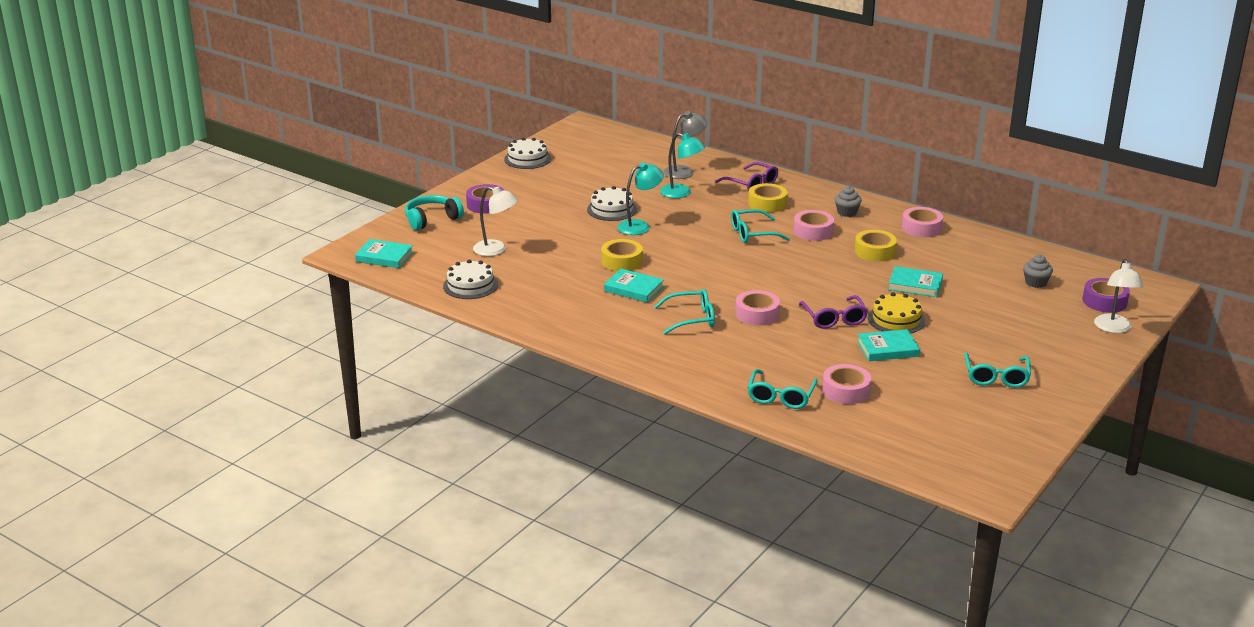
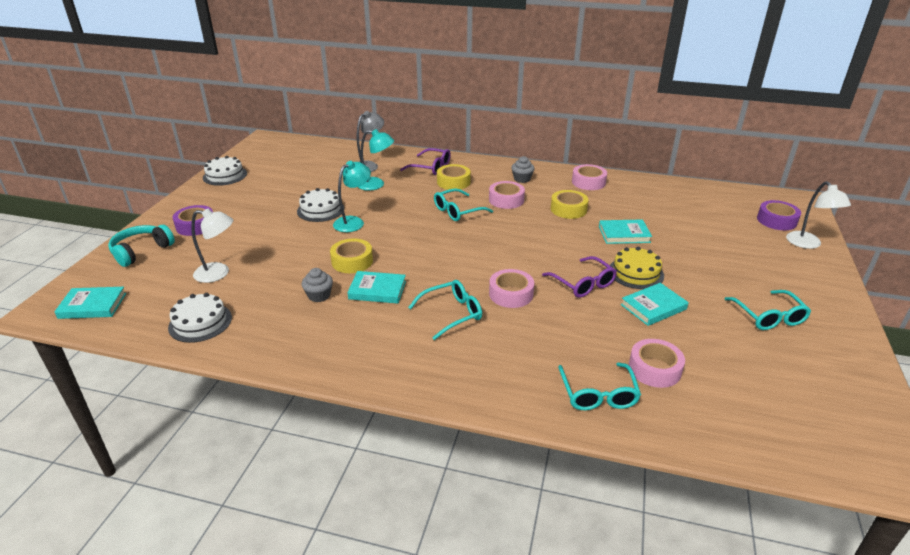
camera: 20 degrees left, 5 degrees up
(1035, 282) = (712, 214): grey cupcake -> grey cupcake (319, 295)

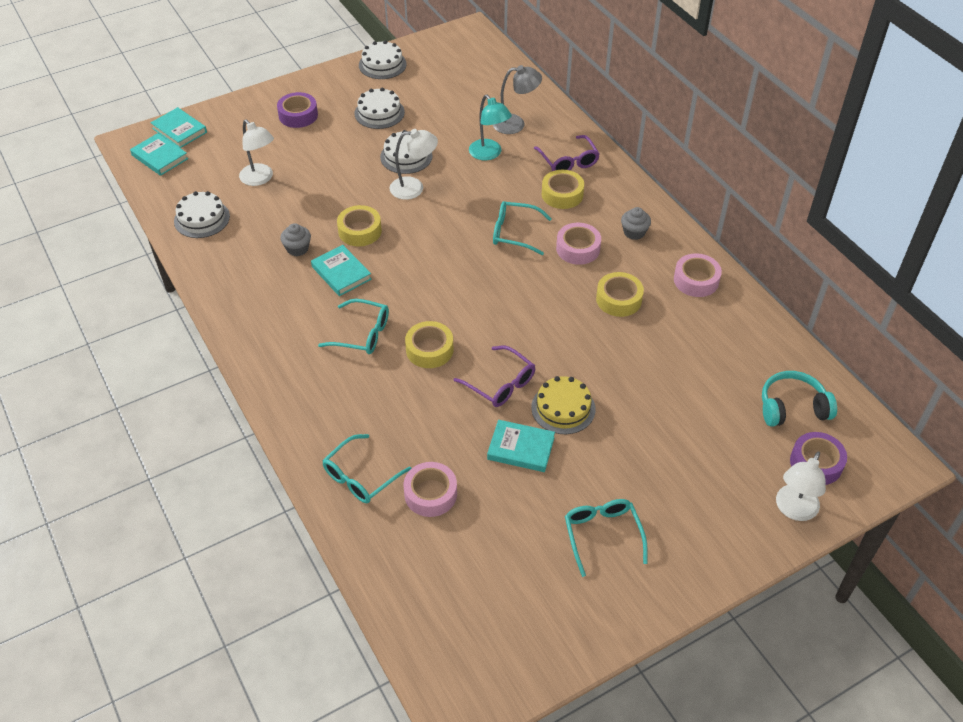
camera: 45 degrees right, 15 degrees up
(141, 251) = (236, 121): turquoise headphones -> turquoise headphones (792, 407)
(263, 198) = (379, 113): none -> white cake
(353, 222) = (414, 188): turquoise lamp -> white lamp
(511, 294) = (429, 350): pink tape -> yellow tape
(583, 284) = (500, 384): purple glasses -> purple glasses turned 60 degrees counterclockwise
(624, 234) = (623, 363): turquoise book -> turquoise book (179, 130)
(769, 317) = (602, 535): turquoise glasses -> turquoise glasses turned 135 degrees clockwise

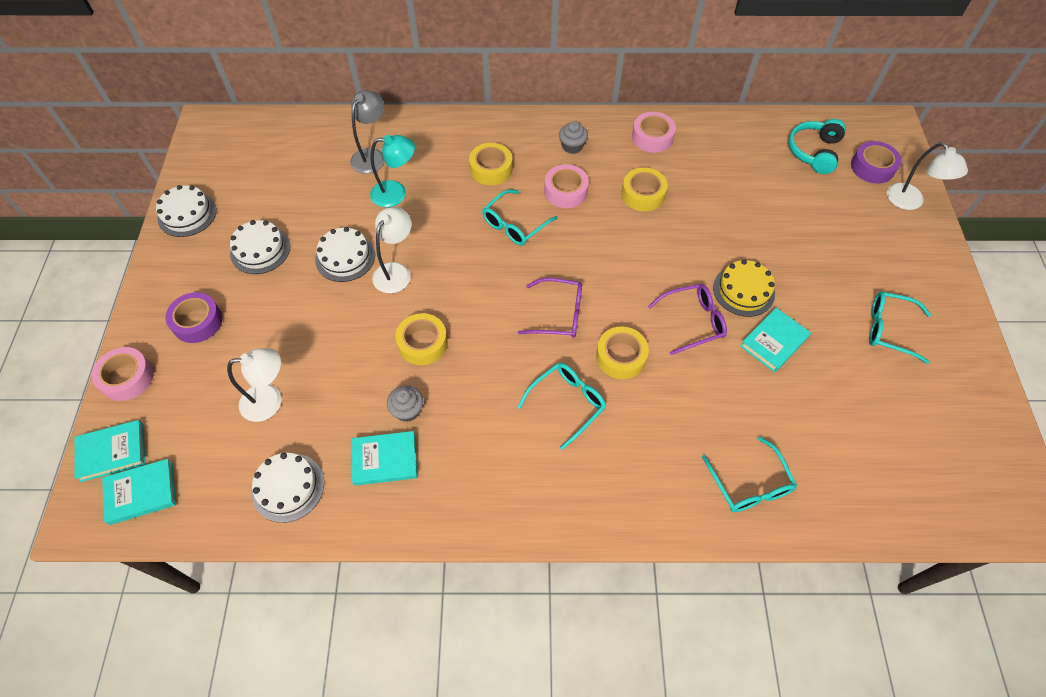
camera: 60 degrees left, 10 degrees up
(341, 273) = (471, 385): turquoise book -> turquoise book (385, 460)
(430, 494) = (795, 434): pink tape -> pink tape (127, 378)
(568, 161) = (452, 145): purple glasses -> purple glasses (559, 314)

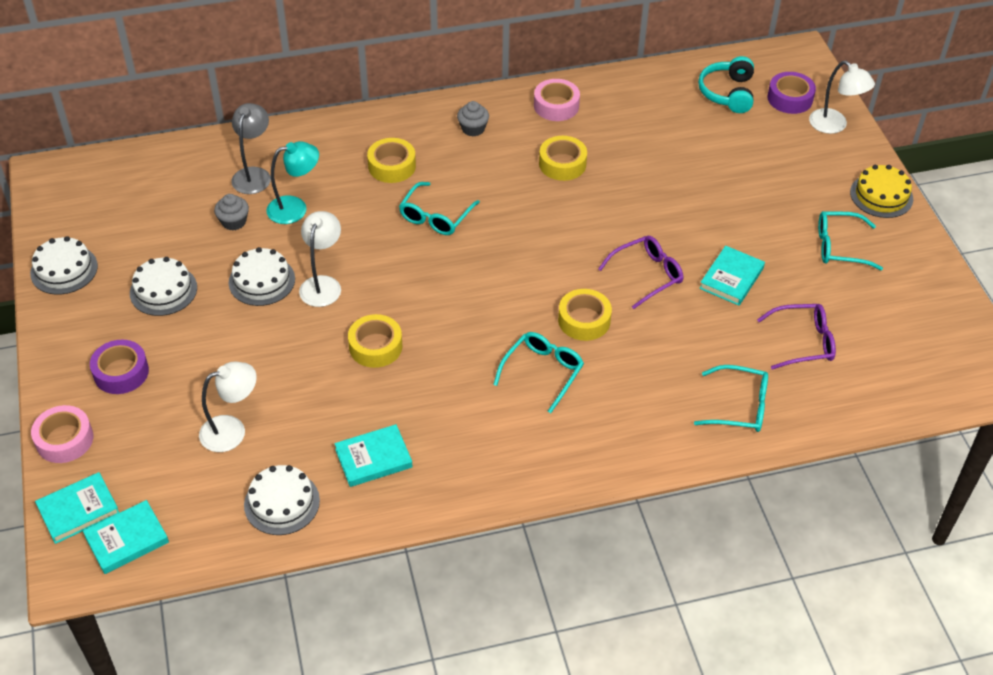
camera: 15 degrees left, 10 degrees down
(407, 410) = (381, 410): grey cupcake -> grey cupcake (234, 222)
(559, 314) = (509, 293): purple glasses -> purple glasses (803, 342)
(565, 191) = (480, 174): pink tape -> none
(743, 290) = (690, 237): yellow cake -> yellow cake (881, 195)
(749, 484) = (739, 406): turquoise glasses -> turquoise glasses turned 45 degrees counterclockwise

